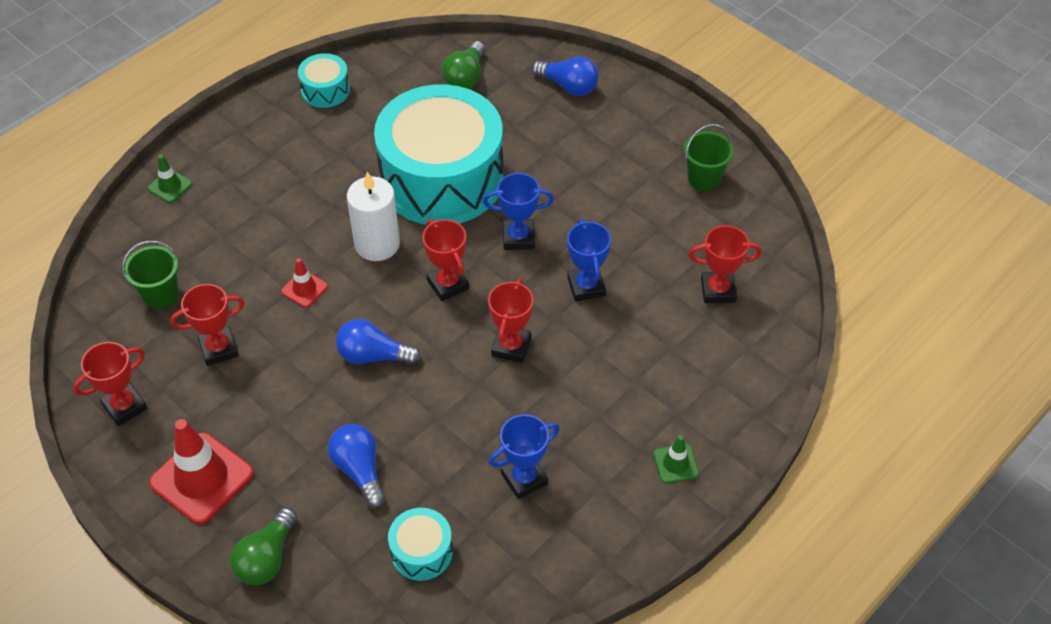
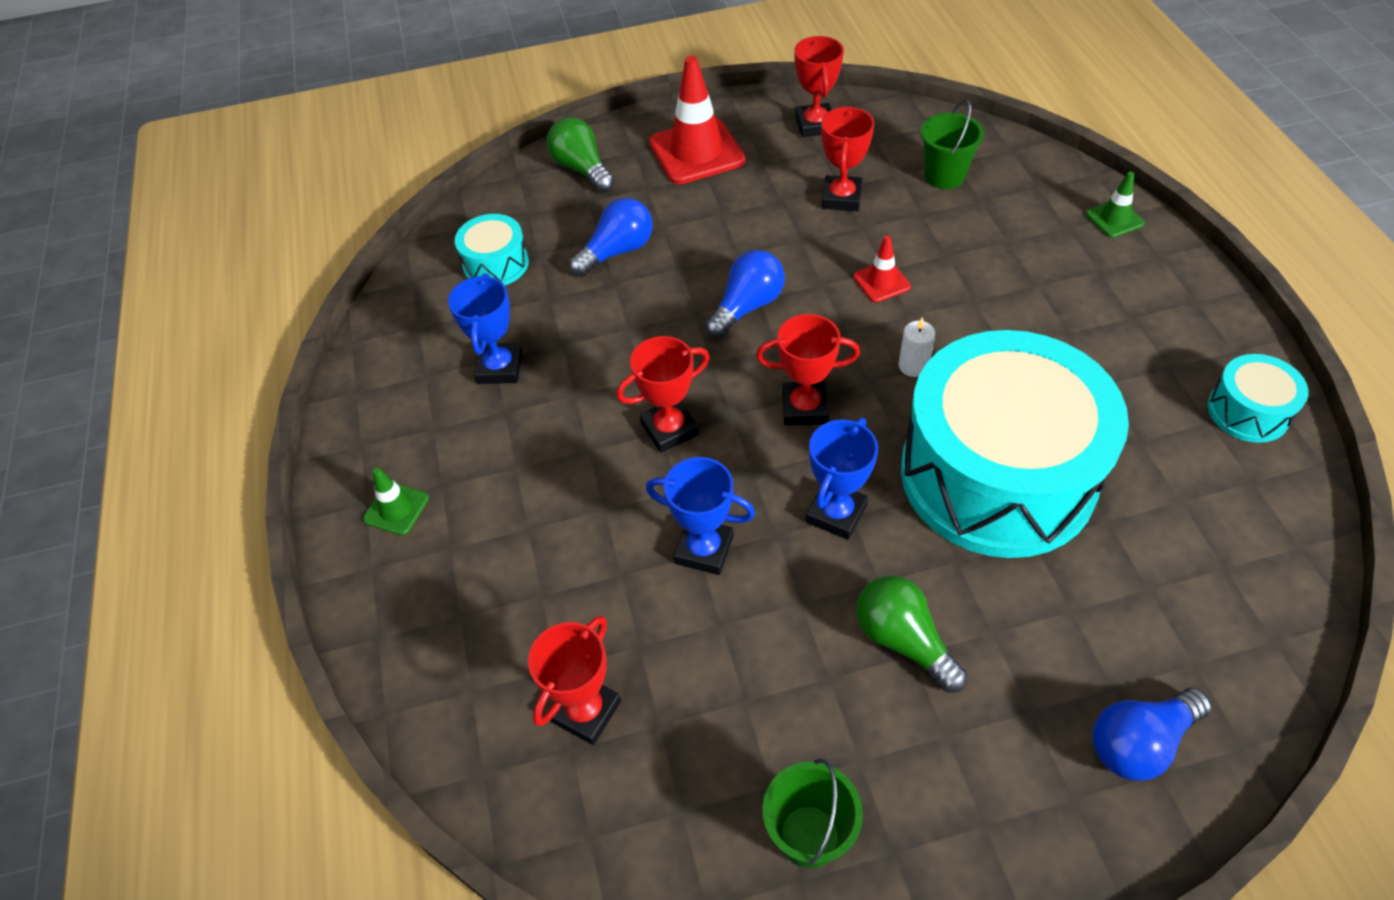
camera: 125 degrees right, 0 degrees up
(359, 470) = (617, 251): blue light bulb -> blue light bulb turned 45 degrees counterclockwise
(377, 244) = (913, 366): white candle -> white candle, size x0.48
(465, 77) = (1219, 597): green light bulb -> green light bulb (903, 640)
(511, 347) = (669, 429): red trophy -> red trophy turned 75 degrees counterclockwise

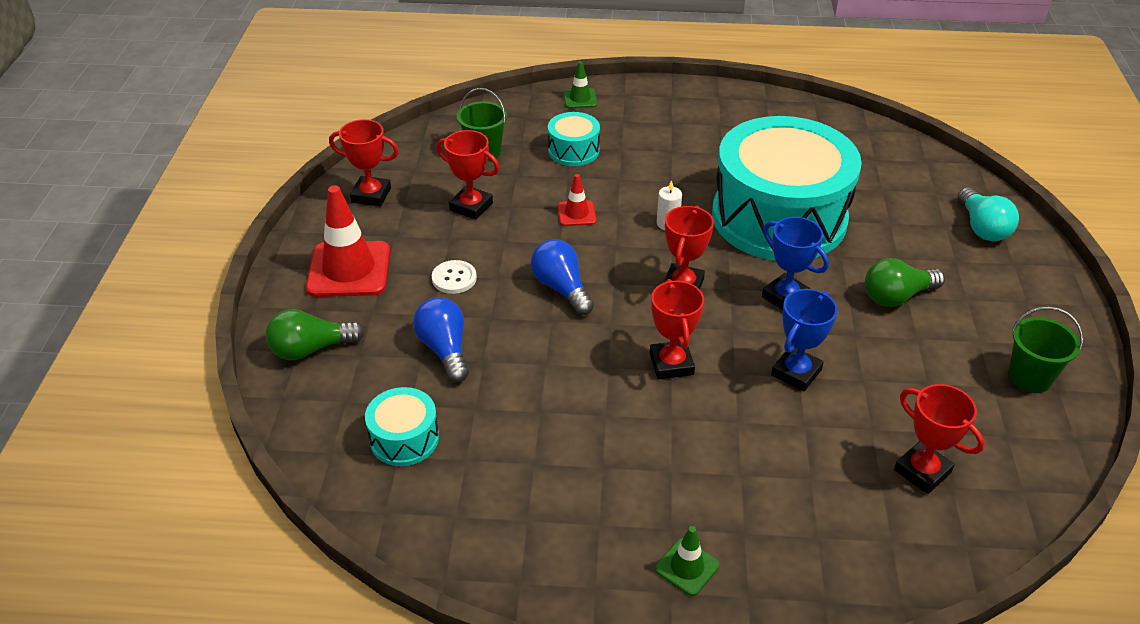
camera: 75 degrees left, 10 degrees down
(499, 368) = (547, 460): blue trophy -> none
(721, 224) = (454, 278): none -> white button
(1139, 742) = (982, 228): blue light bulb -> turquoise light bulb
(1248, 411) = (767, 111): turquoise drum -> turquoise drum (573, 150)

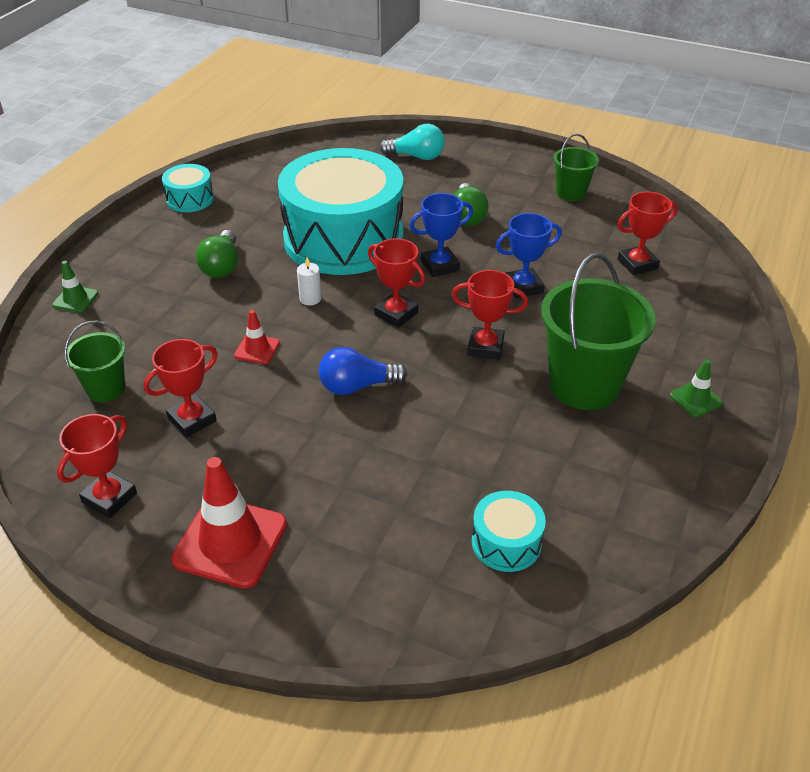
camera: 70 degrees left, 0 degrees up
(311, 349) = (343, 599): green light bulb -> green light bulb (222, 266)
(445, 349) = (398, 487): blue light bulb -> none
(454, 278) = (298, 458): white button -> none
(573, 150) = (158, 326): turquoise drum -> turquoise drum (190, 199)
(655, 457) = (584, 385): none -> green bucket
(796, 372) = (523, 287): blue trophy -> blue trophy turned 75 degrees counterclockwise

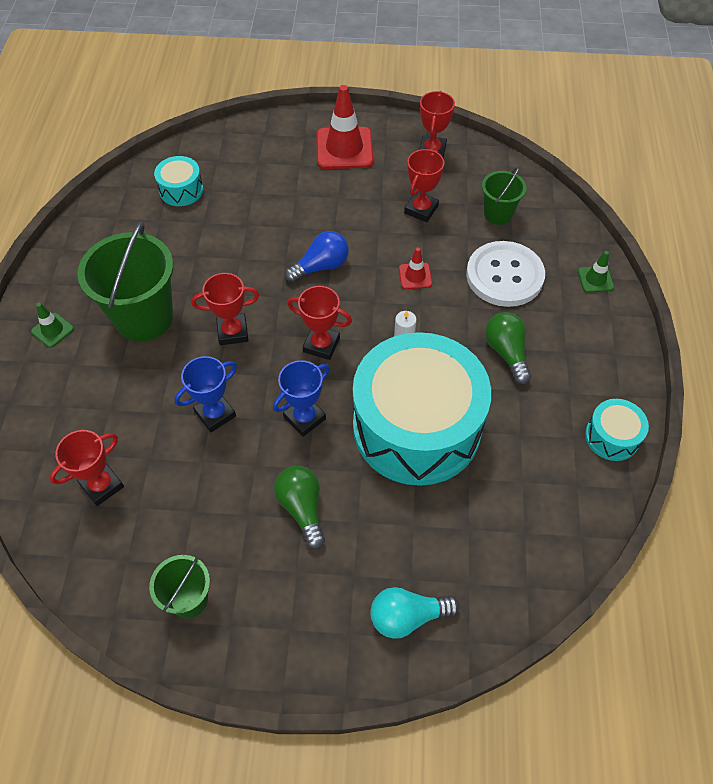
camera: 160 degrees right, 15 degrees up
(162, 325) = (504, 276): none -> white button

